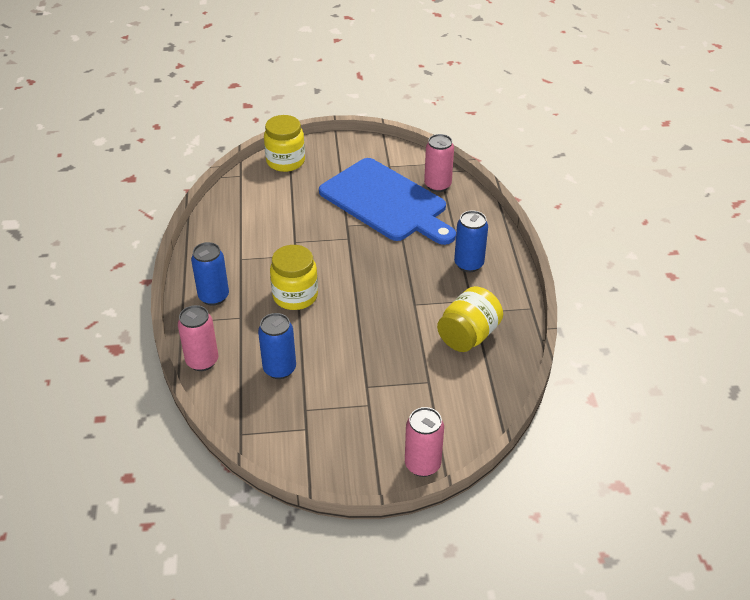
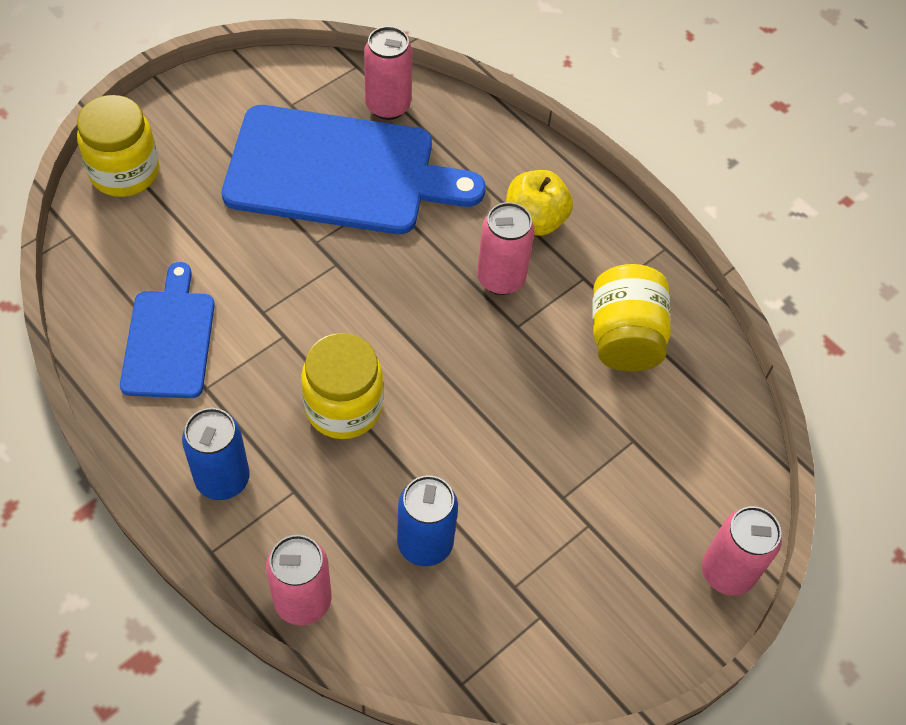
camera: 40 degrees left, 15 degrees up
(243, 233) = (169, 339): none -> blue cutting board
(425, 280) = (501, 278): none -> pink can
(469, 264) = (535, 220): blue can -> yellow apple

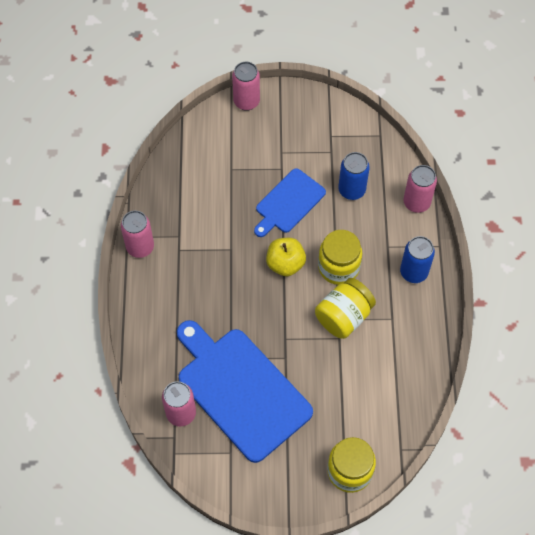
camera: 135 degrees left, 5 degrees up
(169, 339) = (392, 355): blue cutting board -> blue cutting board (288, 203)
(501, 278) = (216, 276): pink can -> pink can (140, 247)
(535, 220) = (171, 294): yellow apple -> yellow apple (285, 264)
(624, 337) = (189, 211): yellow jar -> yellow jar (343, 316)

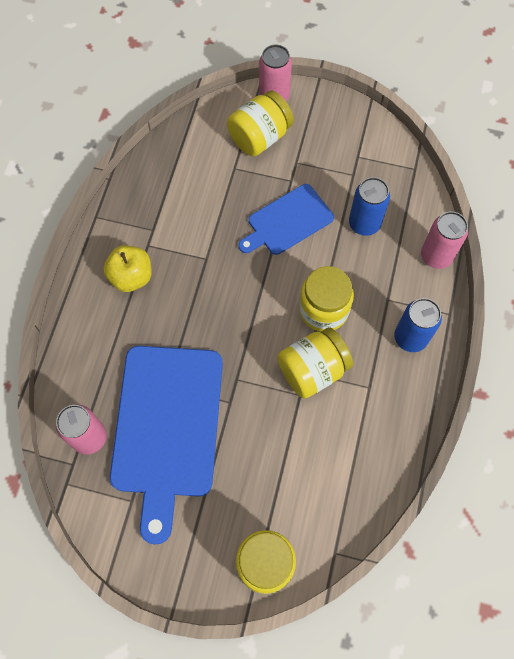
camera: 15 degrees right, 5 degrees up
(140, 247) = (106, 232): pink can -> none
(241, 390) = (167, 427): blue cutting board -> blue cutting board turned 150 degrees counterclockwise
(244, 138) = (260, 137): none -> yellow jar
(285, 264) = (263, 291): yellow apple -> yellow apple (131, 277)

